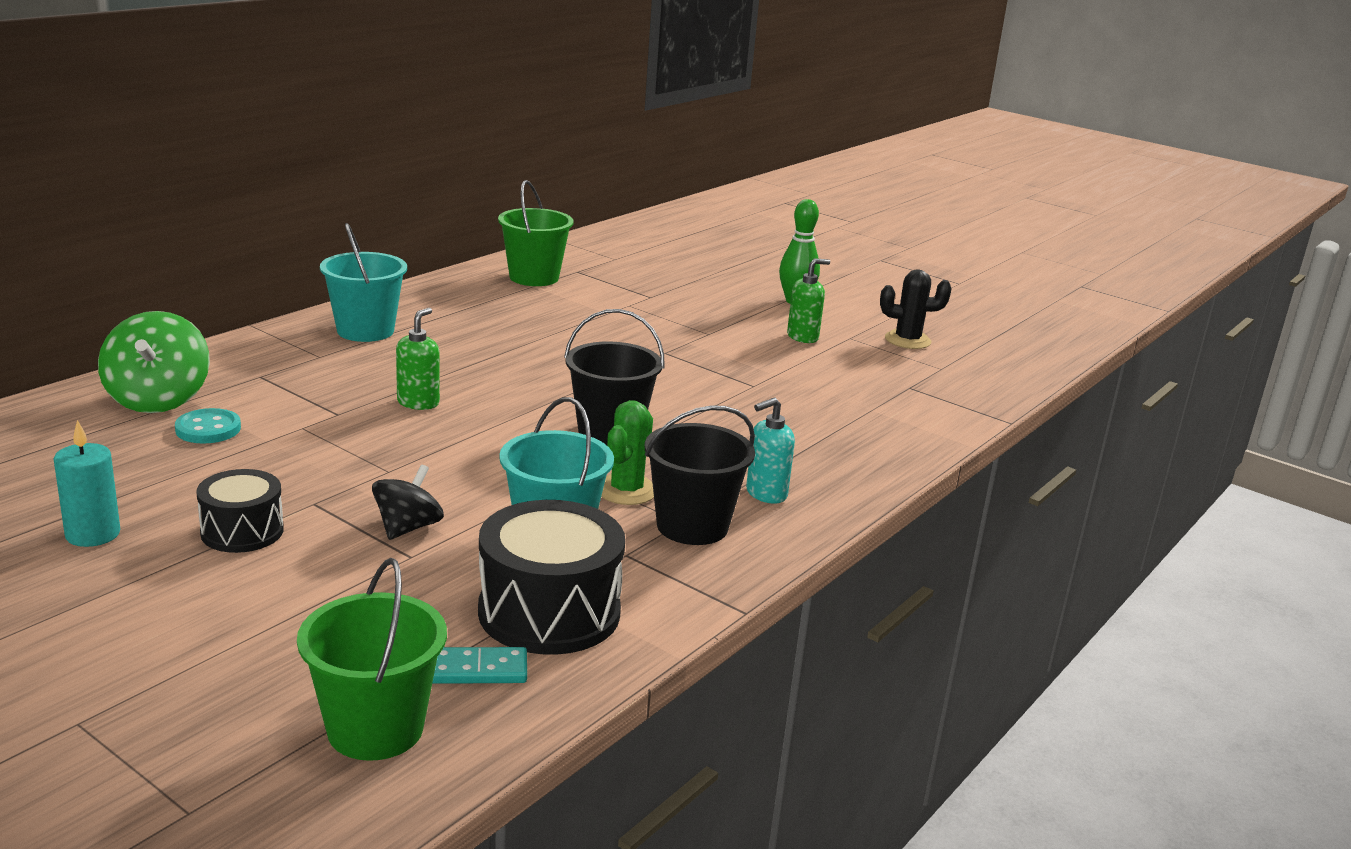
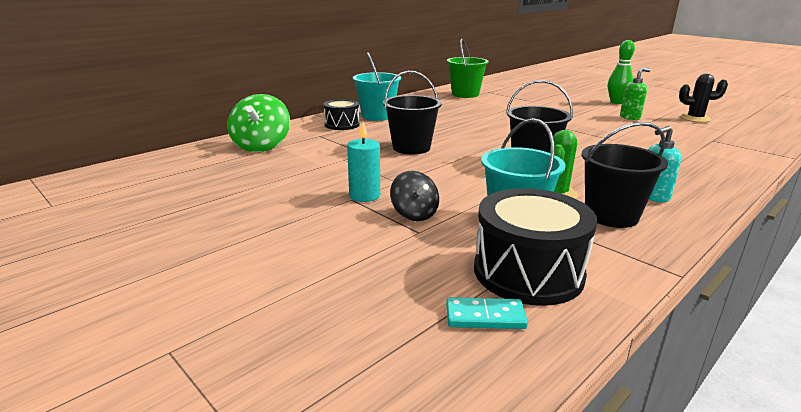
camera: 10 degrees right, 0 degrees up
(93, 534) = (210, 215): turquoise candle -> turquoise candle (364, 196)
(208, 429) = (288, 160): turquoise button -> none
(242, 531) = (305, 215): black drum -> black drum (342, 124)
(375, 729) = (408, 367): green bucket -> none
(408, 528) = (414, 214): black spinning top -> black spinning top turned 120 degrees clockwise
(418, 403) = (411, 148): green soap dispenser -> black bucket

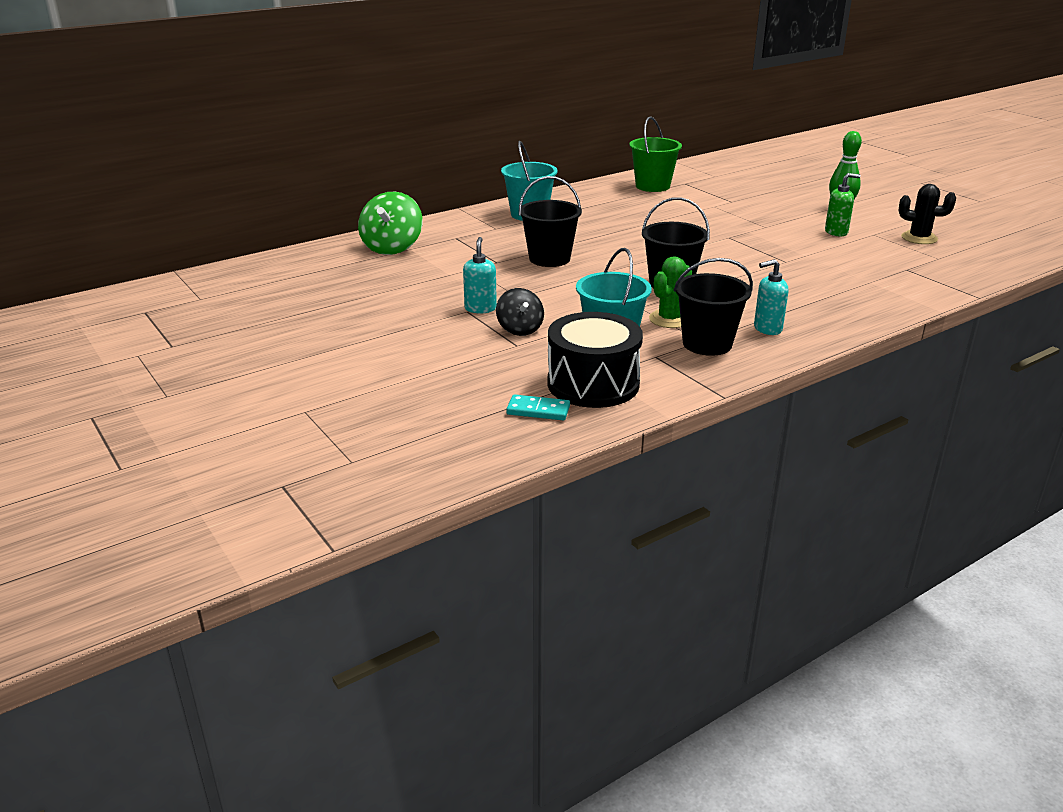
camera: 10 degrees right, 5 degrees up
(342, 124) = (484, 224): black drum -> none
(364, 196) = (480, 308): turquoise candle -> turquoise soap dispenser

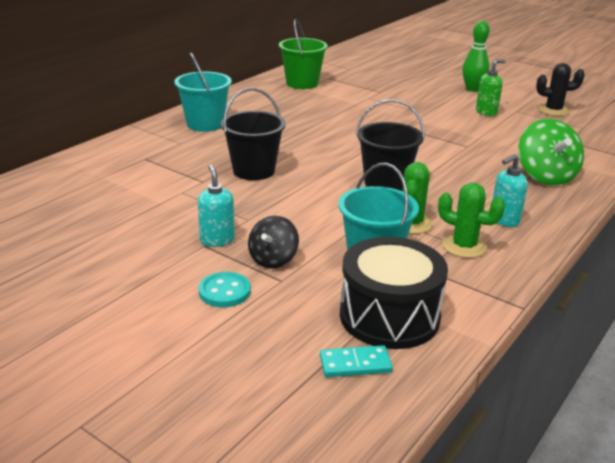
camera: 20 degrees left, 0 degrees up
(392, 247) = (82, 178): green spinning top -> green spinning top (545, 176)
(463, 346) = (224, 291): none -> turquoise button
(520, 329) = (273, 259): black spinning top -> black spinning top turned 60 degrees clockwise
(707, 344) = (464, 246): black bucket -> green cactus

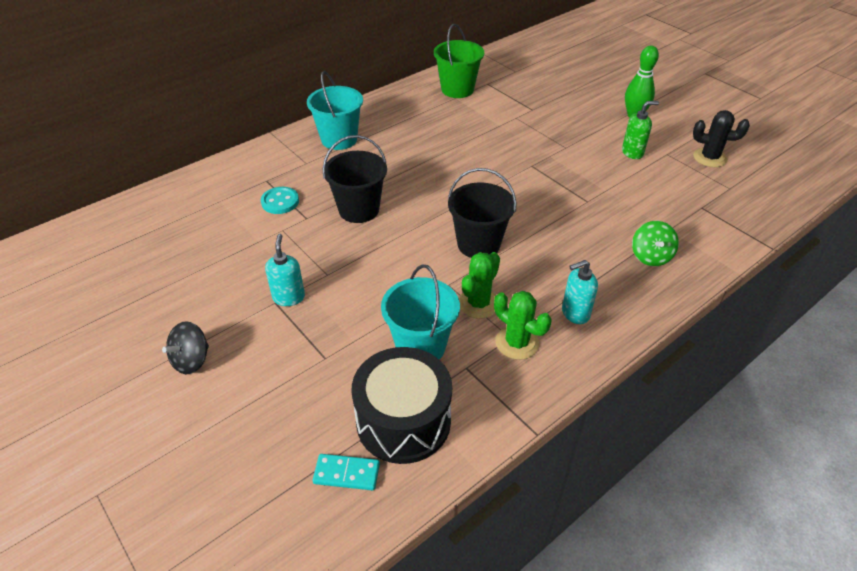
camera: 15 degrees right, 15 degrees up
(224, 291) = (270, 363): turquoise button -> turquoise button (280, 202)
(273, 259) = (328, 330): black spinning top -> black spinning top (191, 360)
(545, 176) = (650, 256): green spinning top -> green spinning top, size x0.63

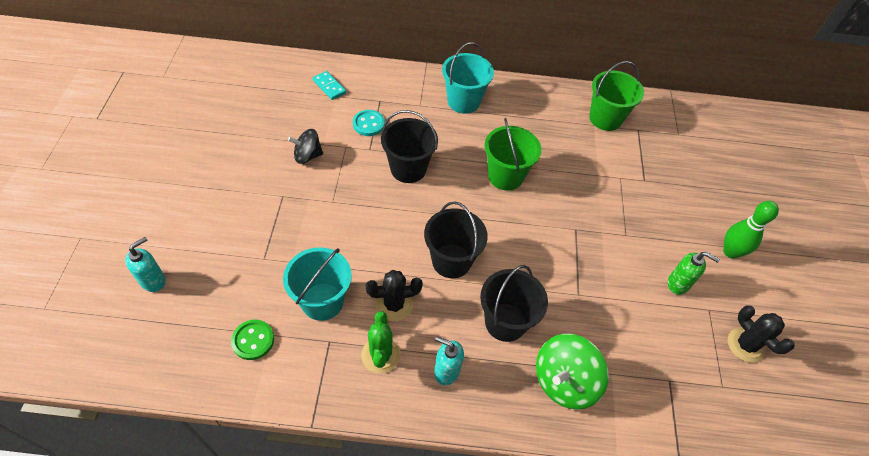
camera: 40 degrees right, 10 degrees up
(191, 360) = (200, 197): black spinning top -> black spinning top (307, 156)
(289, 297) = (293, 199): turquoise soap dispenser -> turquoise soap dispenser (153, 281)
(347, 473) = (189, 342): turquoise domino -> turquoise domino (329, 86)
(403, 421) = (253, 340): black drum -> green button
(439, 166) = (505, 176): none -> green bucket
(478, 303) = (394, 304): green cactus -> black cactus
(568, 252) = (505, 322): none -> black bucket
(650, 256) = (564, 381): green spinning top -> green spinning top, size x1.59

